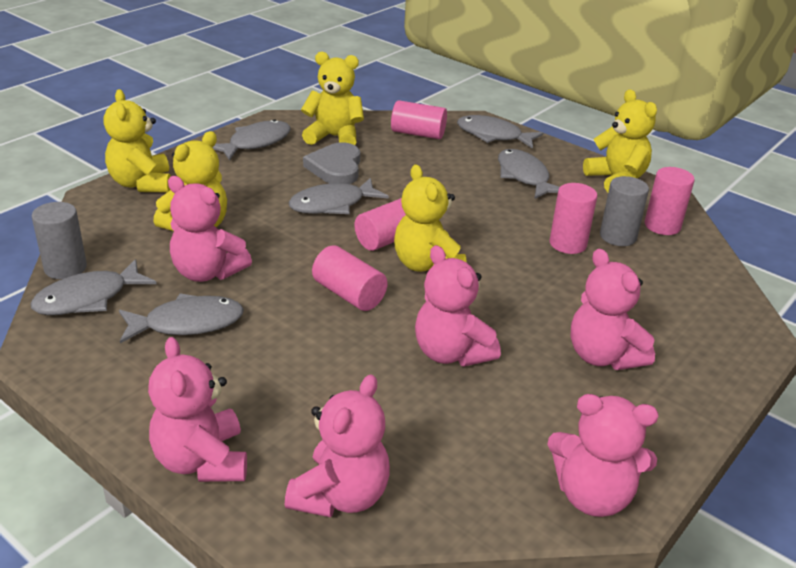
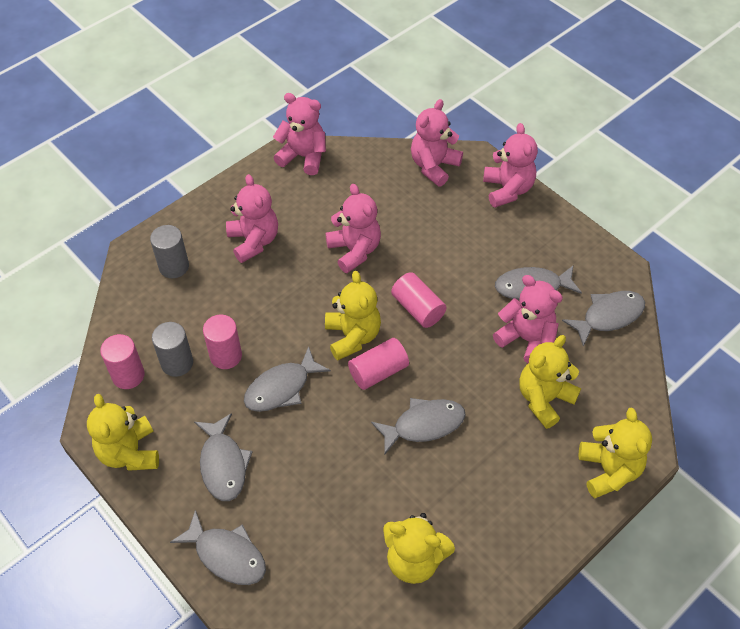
camera: 170 degrees left, 20 degrees up
(65, 268) = (637, 351): grey cylinder -> grey cylinder (174, 266)
(256, 143) = (503, 550): grey fish -> grey fish (281, 388)
(336, 168) = (416, 491): grey heart -> none
(418, 134) = (315, 563): pink cylinder -> none

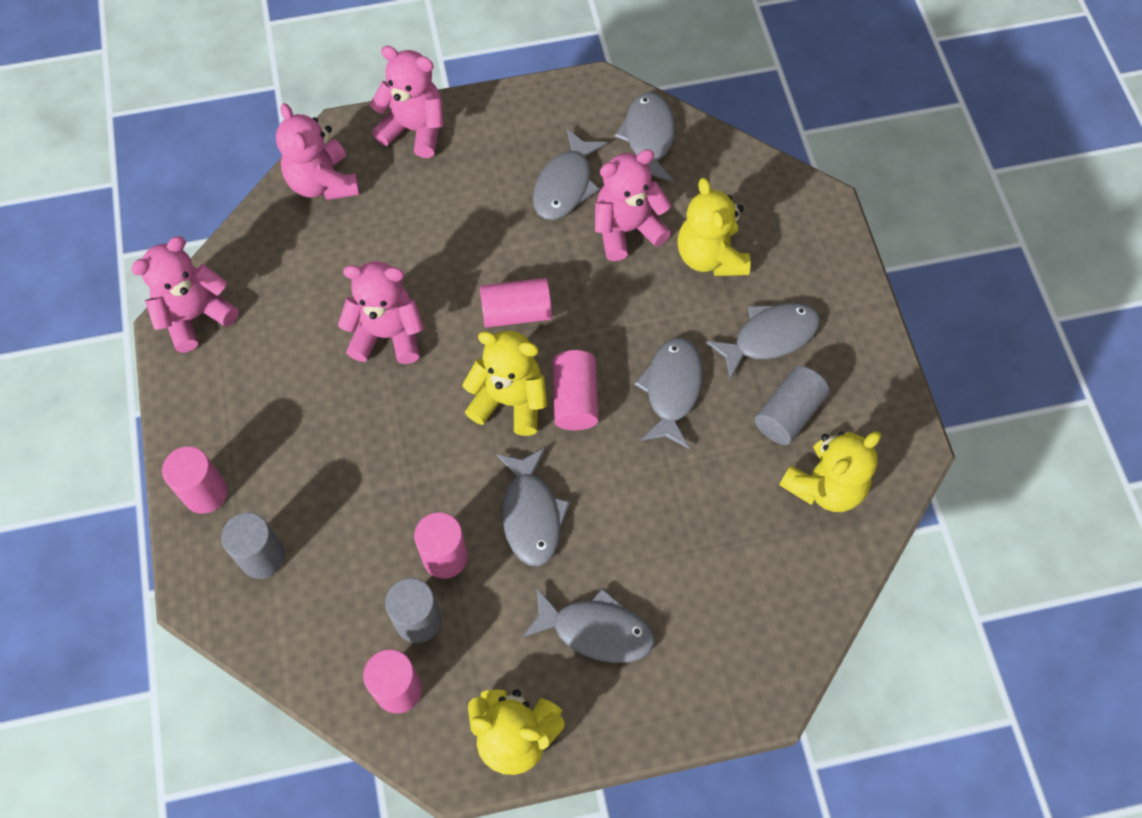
camera: 60 degrees left, 10 degrees up
(197, 220) = (205, 493): none -> pink cylinder
(227, 555) = (716, 681): grey fish -> grey fish (770, 337)
(254, 241) = (291, 441): pink teddy bear -> none
(455, 508) = (788, 414): none -> grey cylinder
(608, 470) = (825, 248): yellow teddy bear -> none

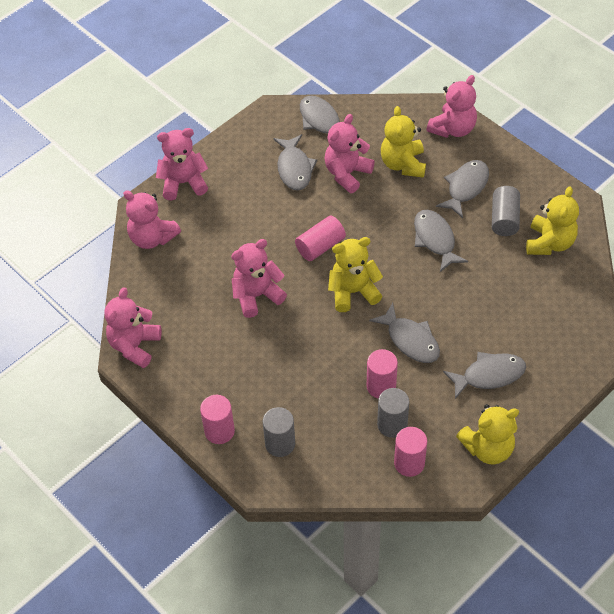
camera: 30 degrees left, 10 degrees down
(575, 399) = (387, 272): pink cylinder -> none
(710, 256) = (403, 164): yellow teddy bear -> yellow teddy bear turned 45 degrees clockwise
(816, 242) = (453, 129): none -> pink teddy bear

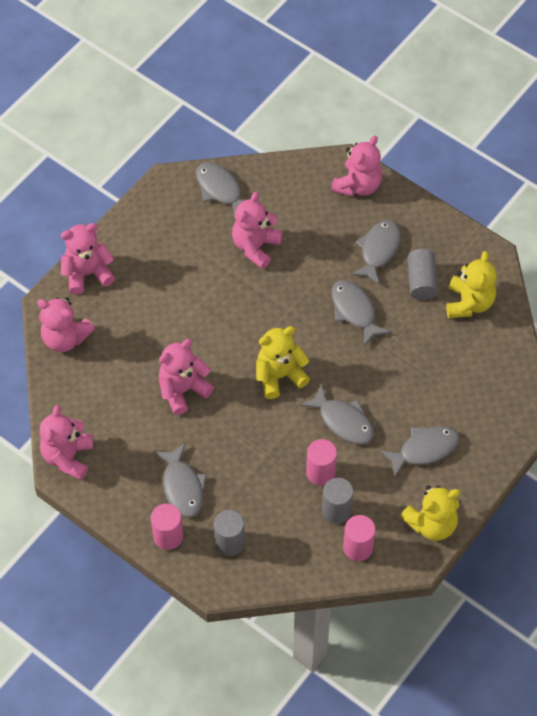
camera: 10 degrees left, 5 degrees up
(294, 168) = (200, 246): grey fish -> grey fish (182, 487)
(320, 246) = (239, 330): pink cylinder -> none
(403, 164) = (311, 230): yellow teddy bear -> none

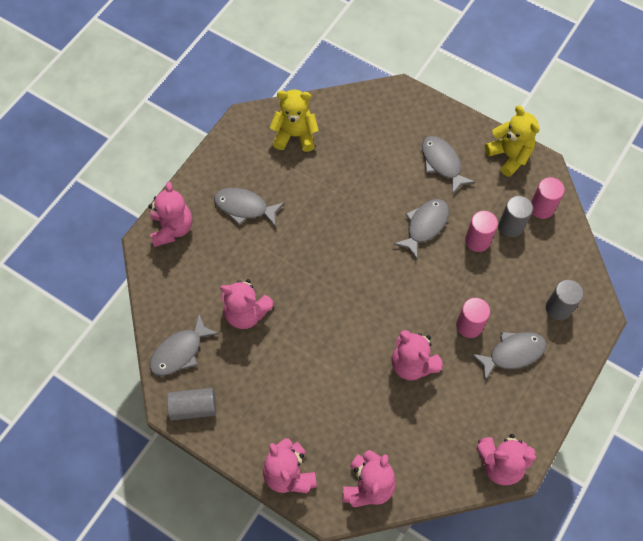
camera: 95 degrees left, 5 degrees up
(168, 536) = (563, 360): pink cylinder -> pink cylinder (469, 325)
(279, 376) = (386, 281): yellow teddy bear -> none
(354, 311) = (311, 223): grey fish -> none
(358, 185) = (172, 228): pink teddy bear -> pink teddy bear turned 60 degrees clockwise
(421, 281) = (275, 172): grey cylinder -> grey cylinder (193, 407)

